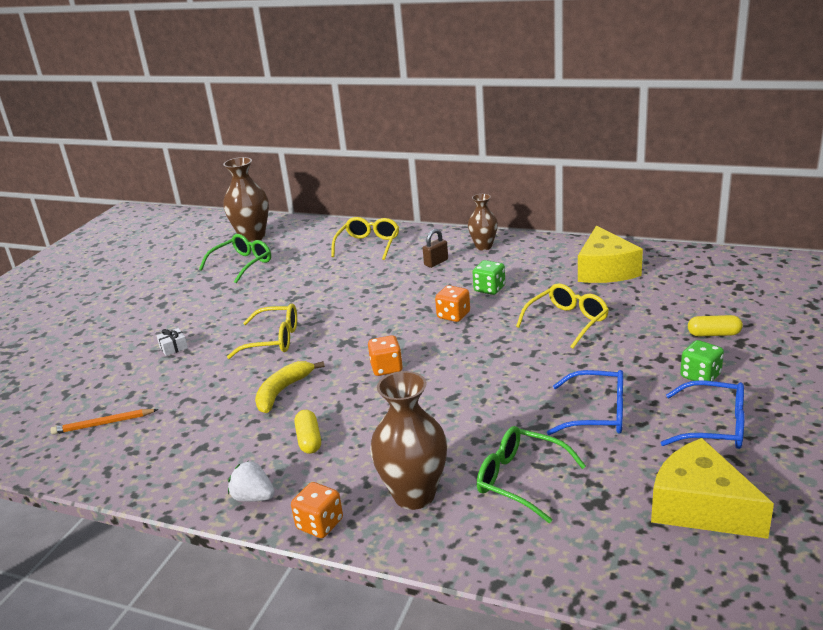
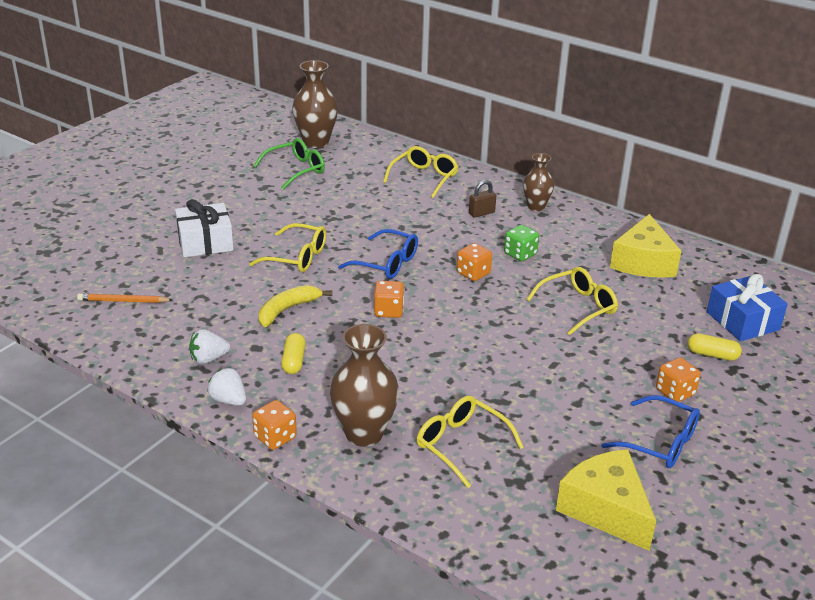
camera: 10 degrees right, 5 degrees up
(173, 347) = (205, 242): white gift -> white gift, size x2.23
(216, 460) = (208, 359): none -> white strawberry
(520, 480) = (461, 444): green glasses -> yellow glasses
(598, 413) = (560, 403): blue glasses -> blue glasses (387, 263)
(700, 376) = (675, 392): green dice -> orange dice
(722, 299) = (742, 321): none -> blue gift

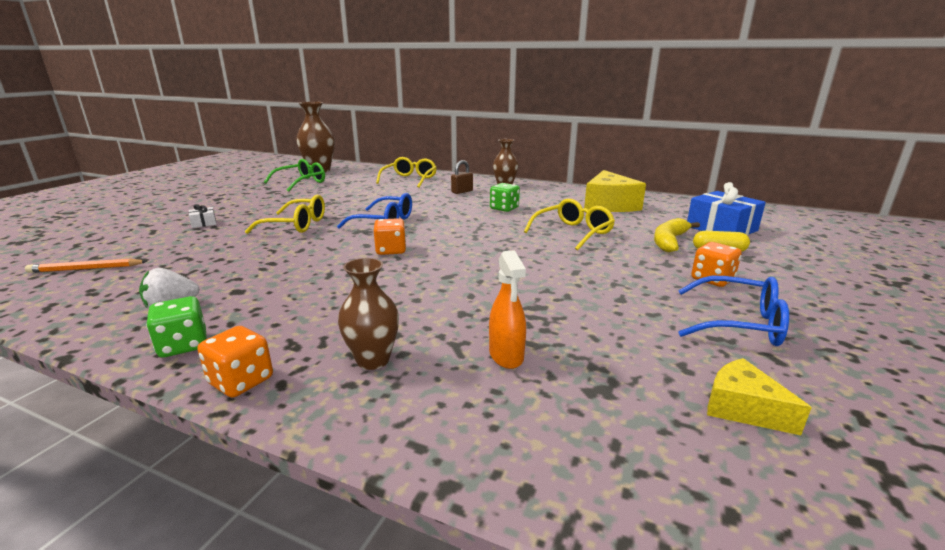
camera: 10 degrees left, 10 degrees down
(205, 242) = (204, 223): white gift -> white gift, size x0.45
(229, 400) = (183, 345): white strawberry -> green dice
(287, 310) = (280, 259): yellow banana -> yellow banana (669, 241)
(293, 361) = (282, 298): yellow capsule -> none
(364, 433) = (373, 360): brown vase -> brown vase, size x0.62
(461, 444) = (506, 356): yellow glasses -> orange spray bottle
(473, 273) = (467, 221): orange dice -> none
(605, 509) = (742, 408): yellow cheese -> yellow cheese, size x0.55

